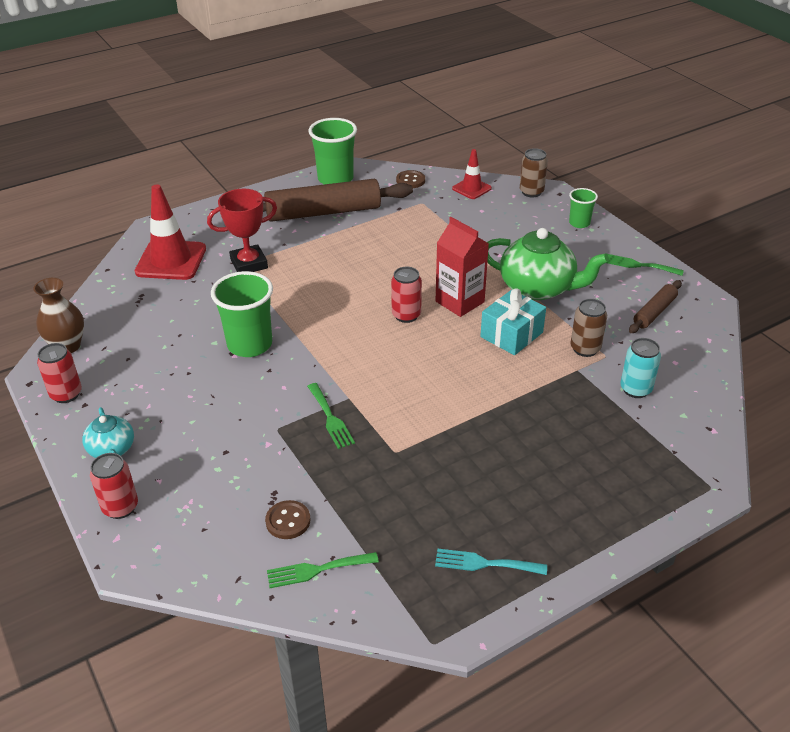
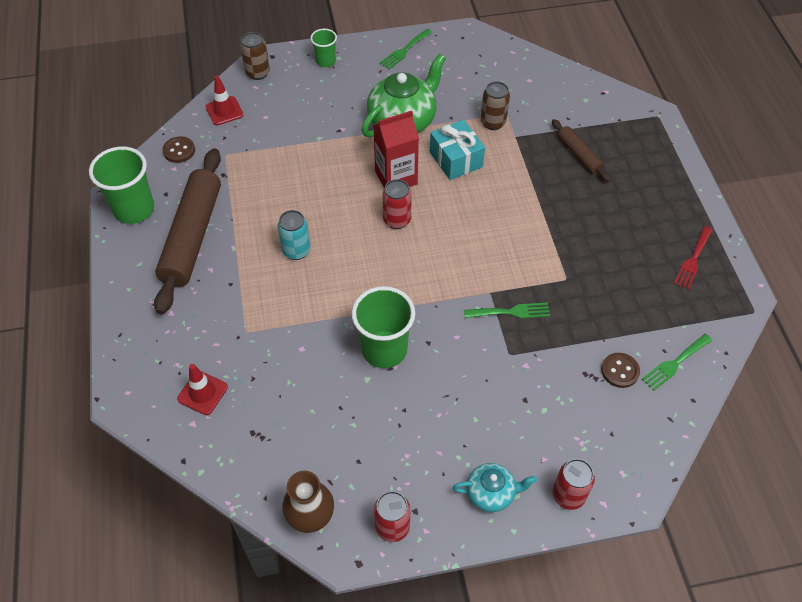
camera: 70 degrees left, 15 degrees up
(171, 260) = (202, 393): red traffic cone -> red traffic cone, size x0.56
(249, 264) = (249, 322): red trophy -> none
(317, 570) = (674, 363): green fork -> green fork turned 45 degrees clockwise
(484, 563) = (693, 260): turquoise fork -> red fork
(635, 389) = (550, 113): turquoise can -> turquoise can (296, 251)
(654, 312) = (467, 66): brown rolling pin -> brown rolling pin (579, 155)

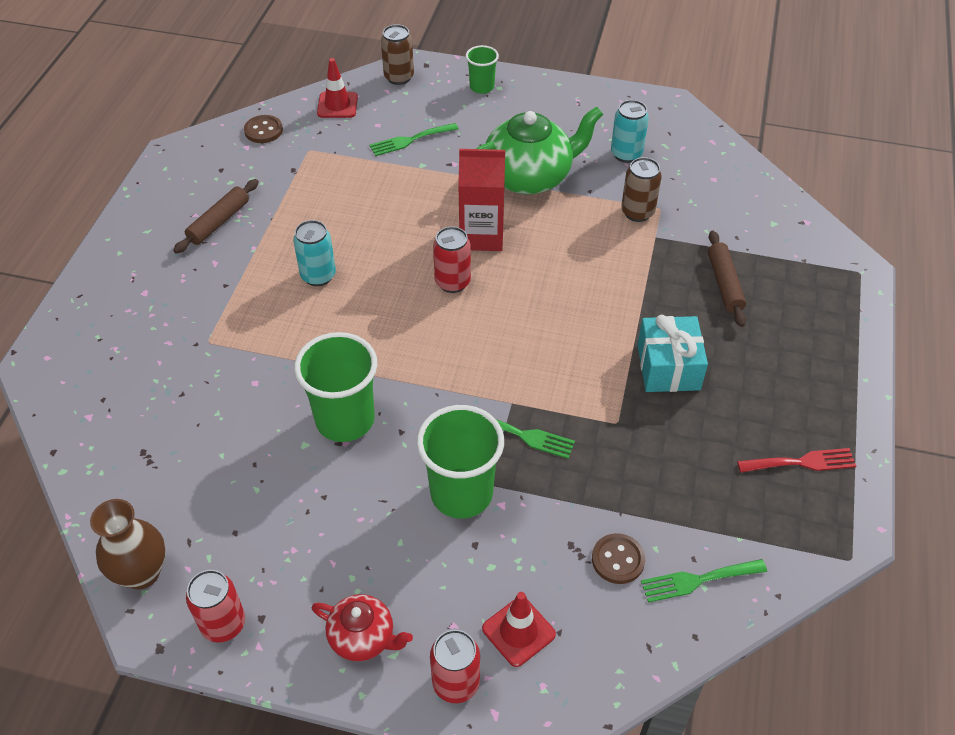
camera: 25 degrees right, 5 degrees down
(134, 209) = (178, 174): green cup -> green cup (461, 493)
(192, 236) = (219, 222): brown rolling pin -> brown rolling pin, size x0.49
(202, 393) = (120, 388): red traffic cone -> red traffic cone (518, 631)
(404, 51) = (580, 102): green fork -> green fork (410, 140)
(456, 159) = (565, 239): turquoise gift -> turquoise gift (668, 367)
(460, 81) = (626, 154): none -> turquoise can
(491, 493) = (363, 637): turquoise teapot -> red teapot
(693, 260) = (802, 462): red fork -> red fork turned 150 degrees counterclockwise

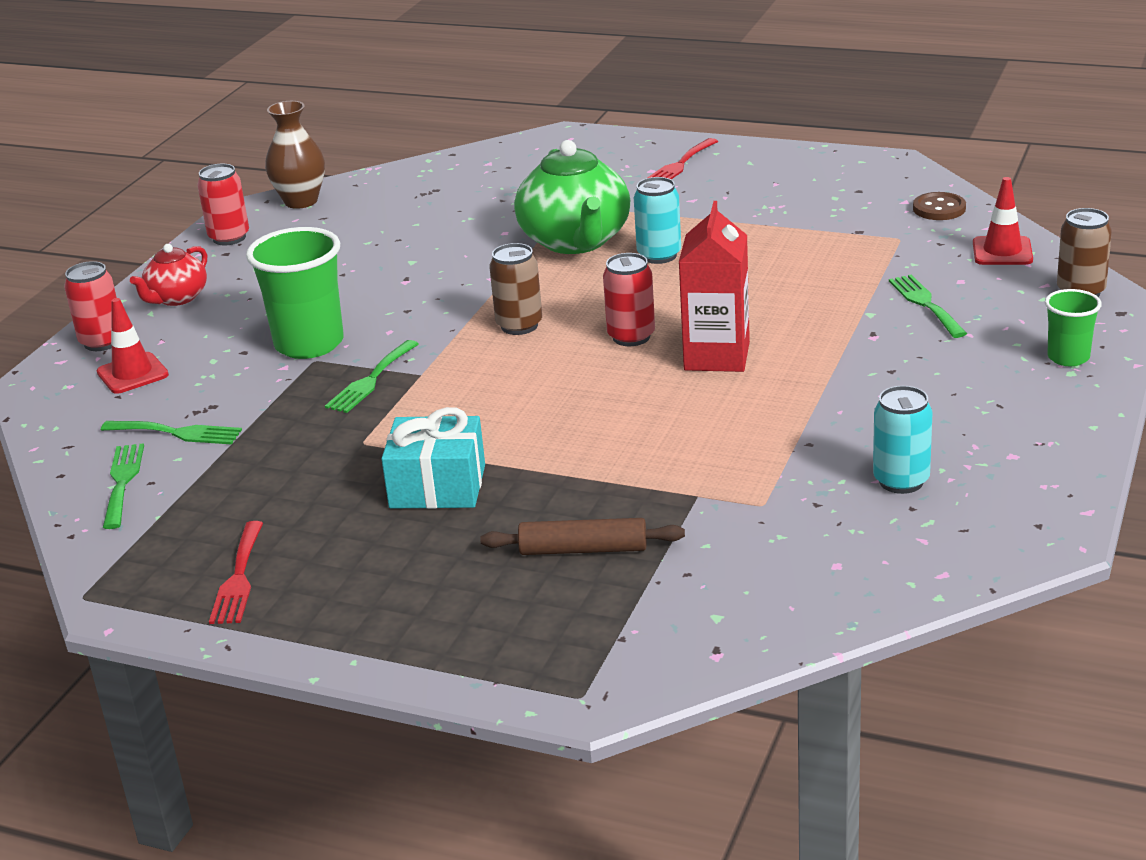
camera: 100 degrees right, 20 degrees down
(139, 274) = (679, 165): none -> red fork
(219, 222) = (760, 196): brown rolling pin -> none
(345, 420) = (435, 280): green cup -> none
(529, 177) = (842, 394): green teapot -> green teapot (575, 241)
(618, 560) = (177, 433): brown button -> green fork
(637, 212) = (754, 482): brown can -> brown can (519, 326)

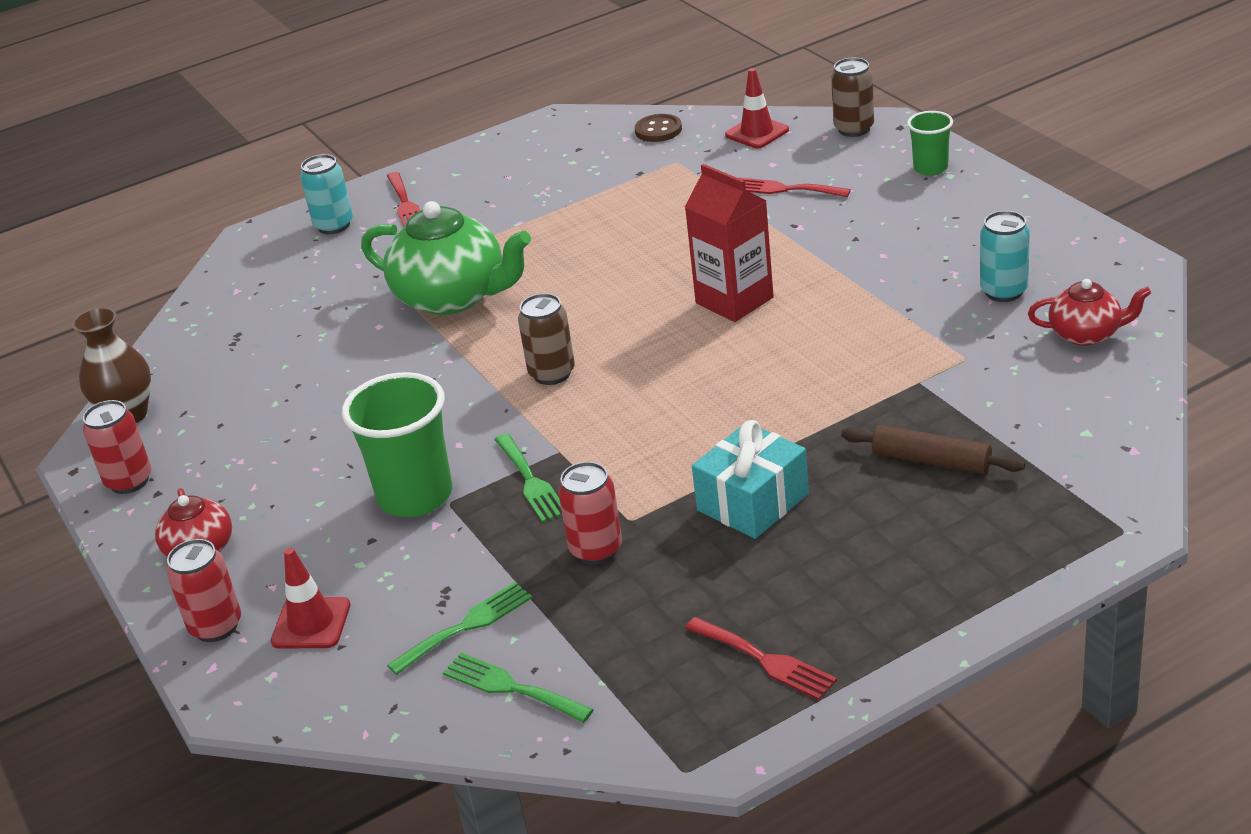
camera: 50 degrees left, 5 degrees up
(583, 549) = (931, 460): brown rolling pin -> brown rolling pin turned 75 degrees clockwise
(631, 337) = (649, 327): red can -> red can (596, 550)
(659, 255) = (540, 268): turquoise can -> turquoise can (334, 225)
(883, 555) = (1086, 334): none -> red teapot
(925, 304) = (784, 189): green fork -> red fork

